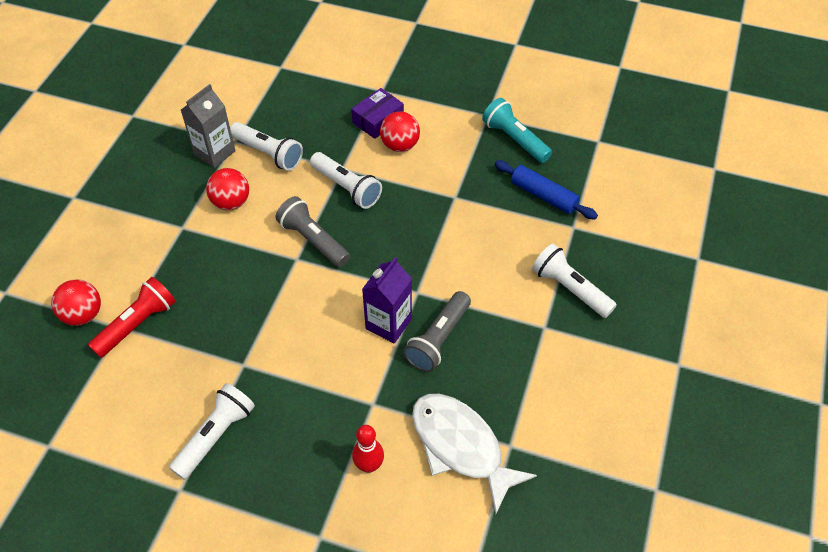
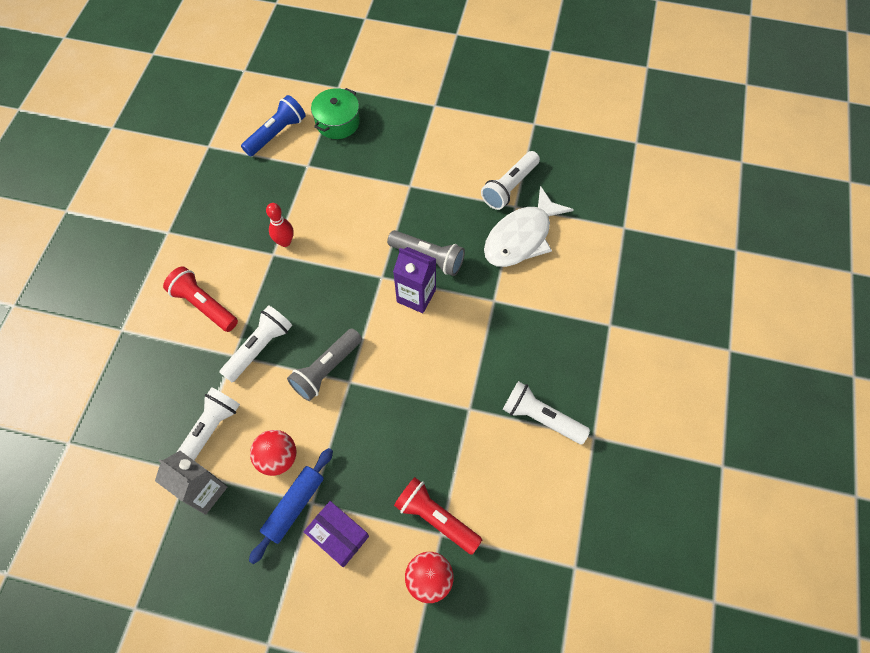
camera: 95 degrees left, 10 degrees up
(369, 465) = (547, 297): red bowling pin -> red bowling pin (285, 242)
(378, 120) = (166, 329): purple box -> purple box (338, 535)
(400, 145) = (204, 305): red ball -> red flashlight
(515, 139) = (202, 209): turquoise flashlight -> none
(543, 196) = (272, 186): blue rolling pin -> blue rolling pin (294, 506)
(570, 289) = (371, 168): white flashlight -> white flashlight (509, 187)
(619, 199) = (276, 134): none -> blue flashlight
(640, 257) = (337, 122): none -> green pot

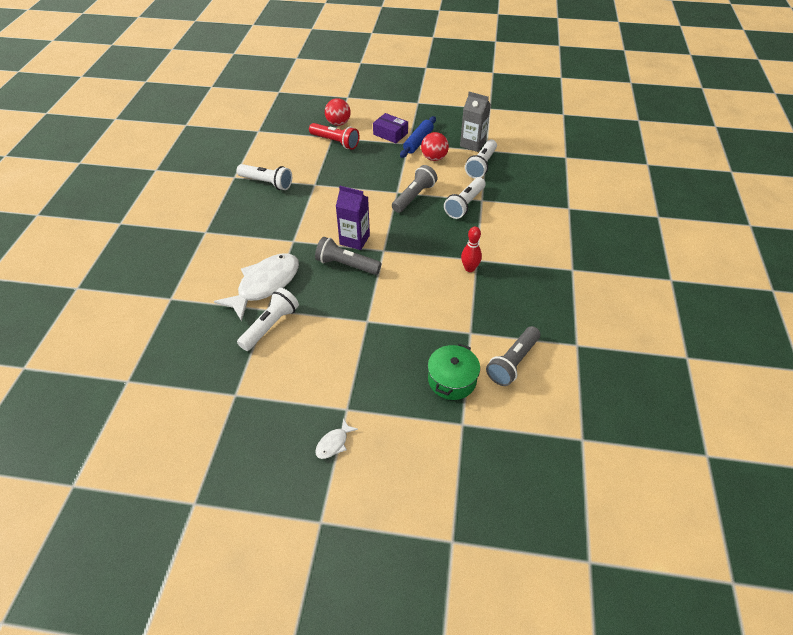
camera: 175 degrees right, 15 degrees down
(204, 305) = (516, 225): red flashlight -> none
(276, 134) = (513, 362): blue flashlight -> grey flashlight
(446, 80) = (334, 443): none -> white fish

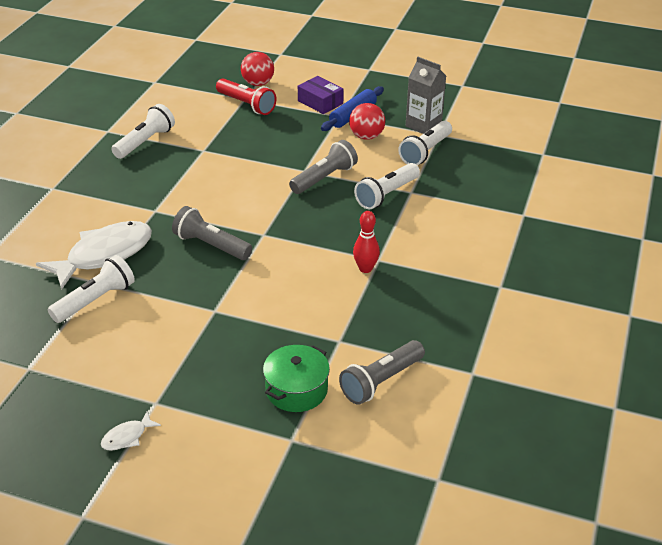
camera: 10 degrees right, 10 degrees down
(267, 183) = (145, 142): white flashlight -> white flashlight turned 90 degrees counterclockwise
(354, 240) = (231, 218): purple carton -> none

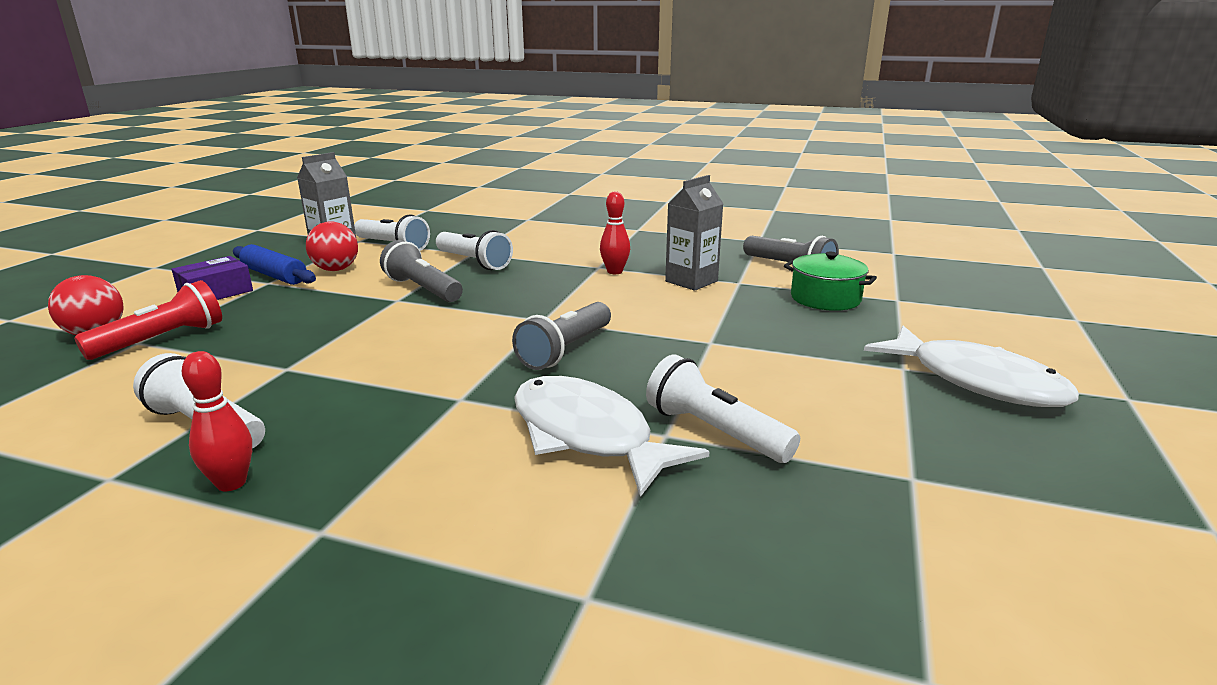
camera: 90 degrees left, 15 degrees down
(94, 160) = (231, 483): none -> red bowling pin
(127, 437) = (976, 381): white fish -> white fish, size x2.33
(341, 311) = (691, 281): none -> grey carton

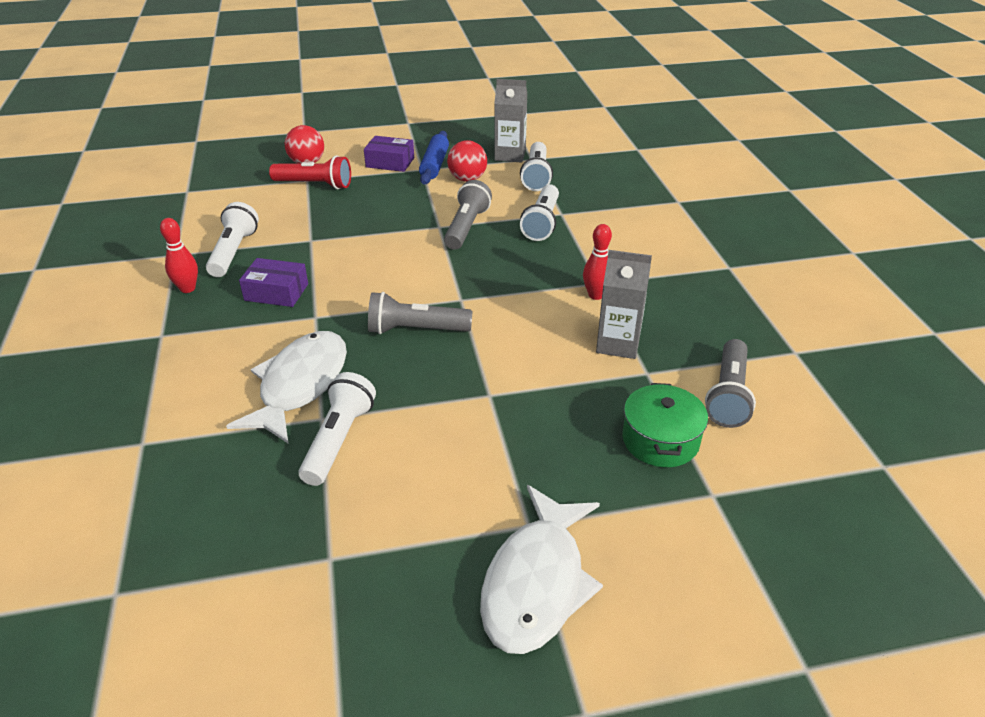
camera: 60 degrees right, 15 degrees up
(365, 413) = (276, 292): none -> purple box

